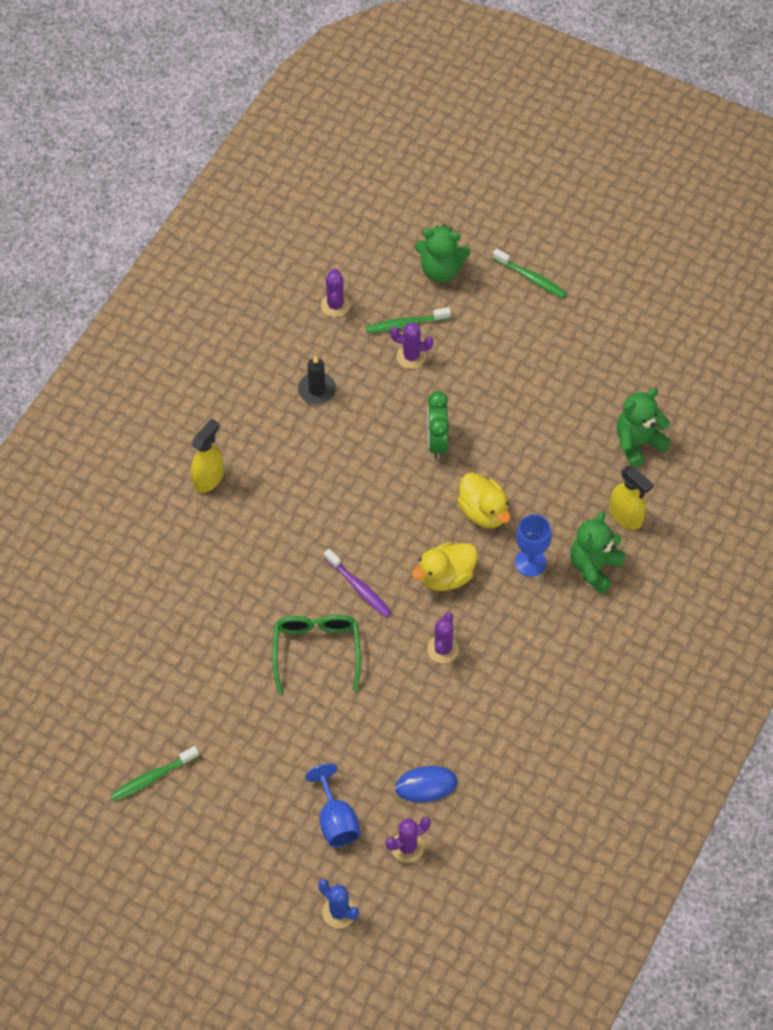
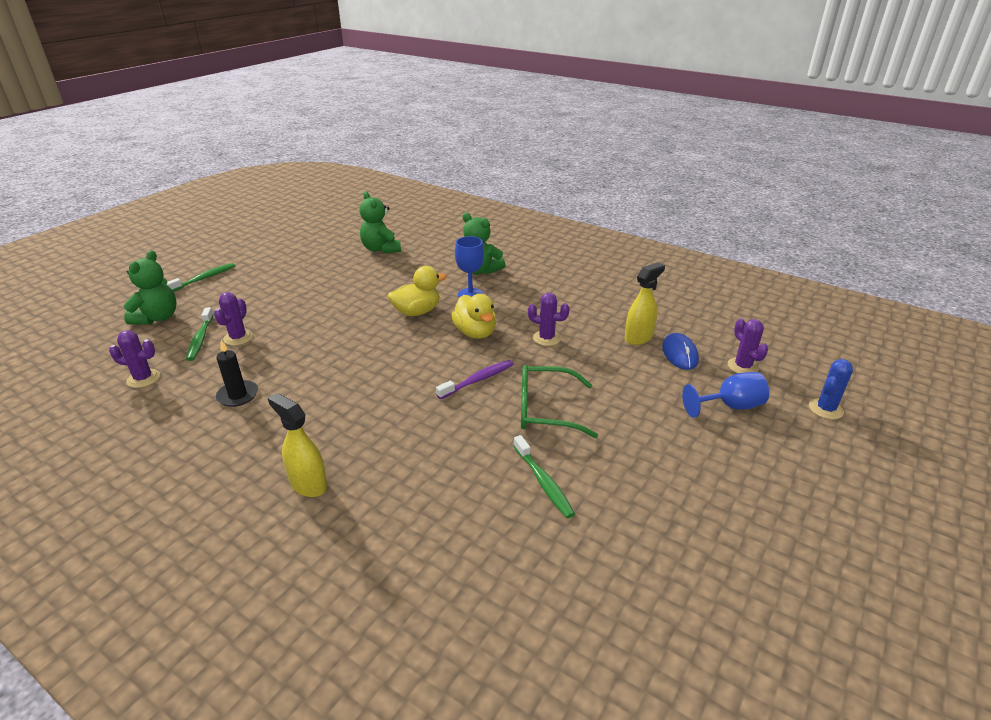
camera: 85 degrees left, 25 degrees down
(152, 777) = (720, 553): green toothbrush -> green toothbrush (543, 482)
(437, 442) = (337, 330): green clock -> none
(626, 516) = (440, 257): yellow spray bottle -> yellow spray bottle (638, 337)

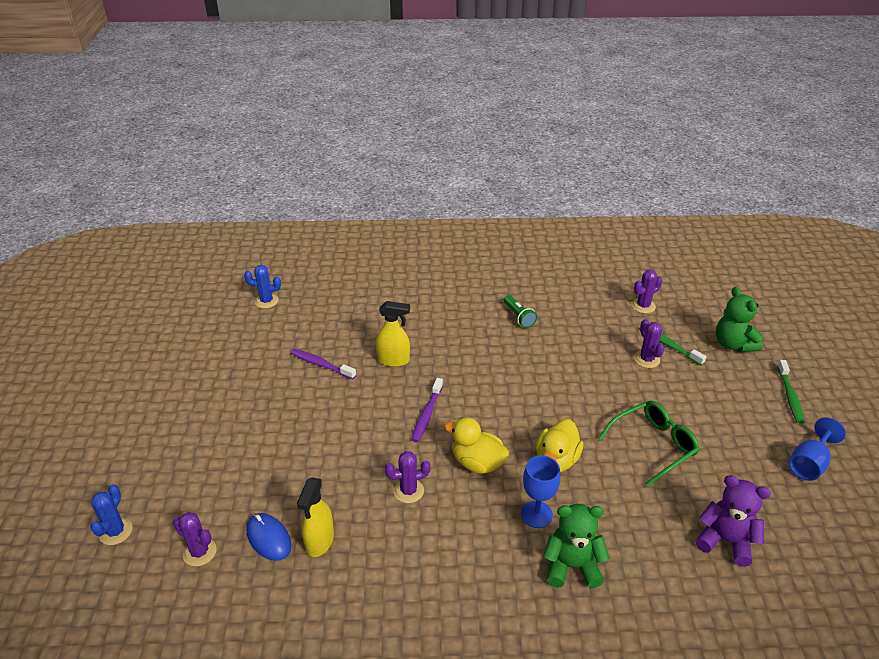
camera: 145 degrees right, 5 degrees up
(238, 395) = (569, 325): black candle -> none
(266, 428) = (518, 317): none -> green flashlight
(308, 484) = (452, 304): yellow spray bottle -> yellow spray bottle (394, 360)
(381, 249) = (725, 540): green teddy bear -> purple teddy bear
(543, 482) = (321, 364): green toothbrush -> purple toothbrush
(545, 410) = (355, 414): green glasses -> green glasses (653, 445)
(558, 652) = (266, 301): none -> blue cactus
(730, 406) = (206, 491): blue goblet -> blue goblet (809, 463)

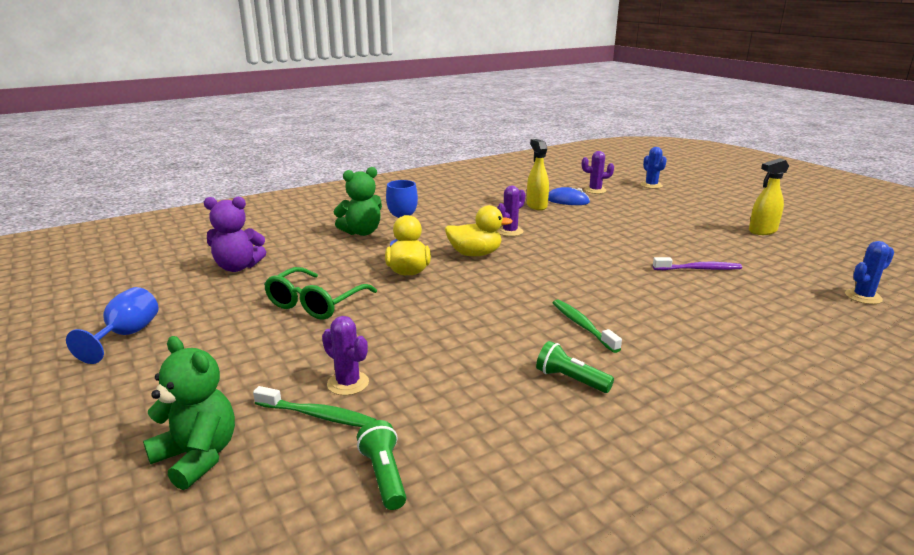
camera: 150 degrees right, 15 degrees down
(394, 360) = (643, 291): yellow spray bottle -> yellow spray bottle (762, 231)
(427, 414) = (553, 266): purple toothbrush -> none
(643, 306) = (384, 475): purple cactus -> green flashlight
(790, 396) = (118, 401): green toothbrush -> green toothbrush (582, 326)

